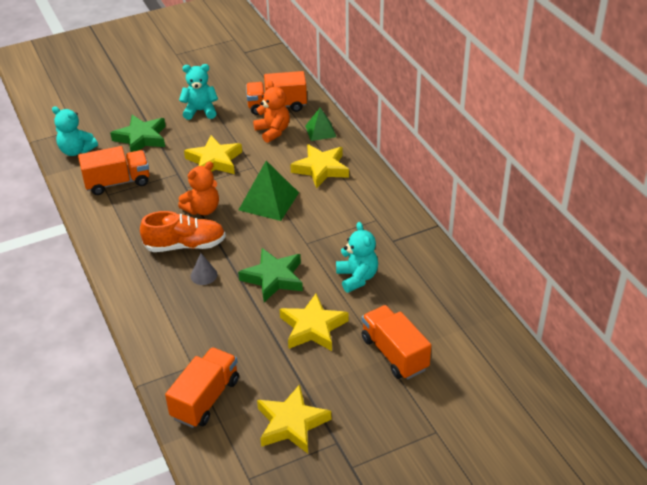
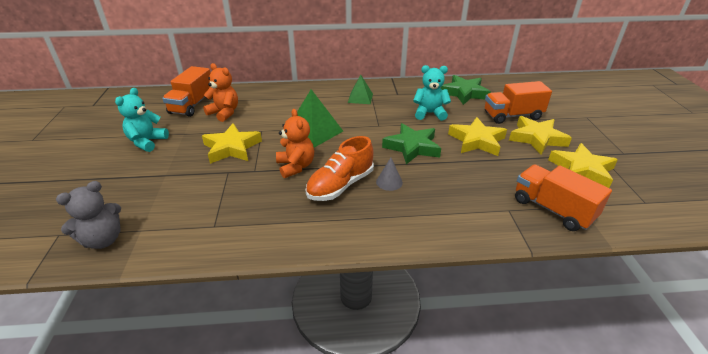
camera: 70 degrees left, 5 degrees down
(76, 151) = (103, 240): turquoise teddy bear -> grey teddy bear
(117, 182) = (201, 215): orange truck -> none
(141, 138) = (143, 185): green star -> green star (464, 93)
(185, 245) = (340, 185): orange shoe -> orange shoe turned 150 degrees counterclockwise
(273, 131) = (224, 113): orange teddy bear -> orange teddy bear turned 45 degrees clockwise
(320, 131) = (248, 94): green pyramid -> green pyramid (360, 98)
(321, 169) = (295, 103): yellow star -> yellow star (537, 138)

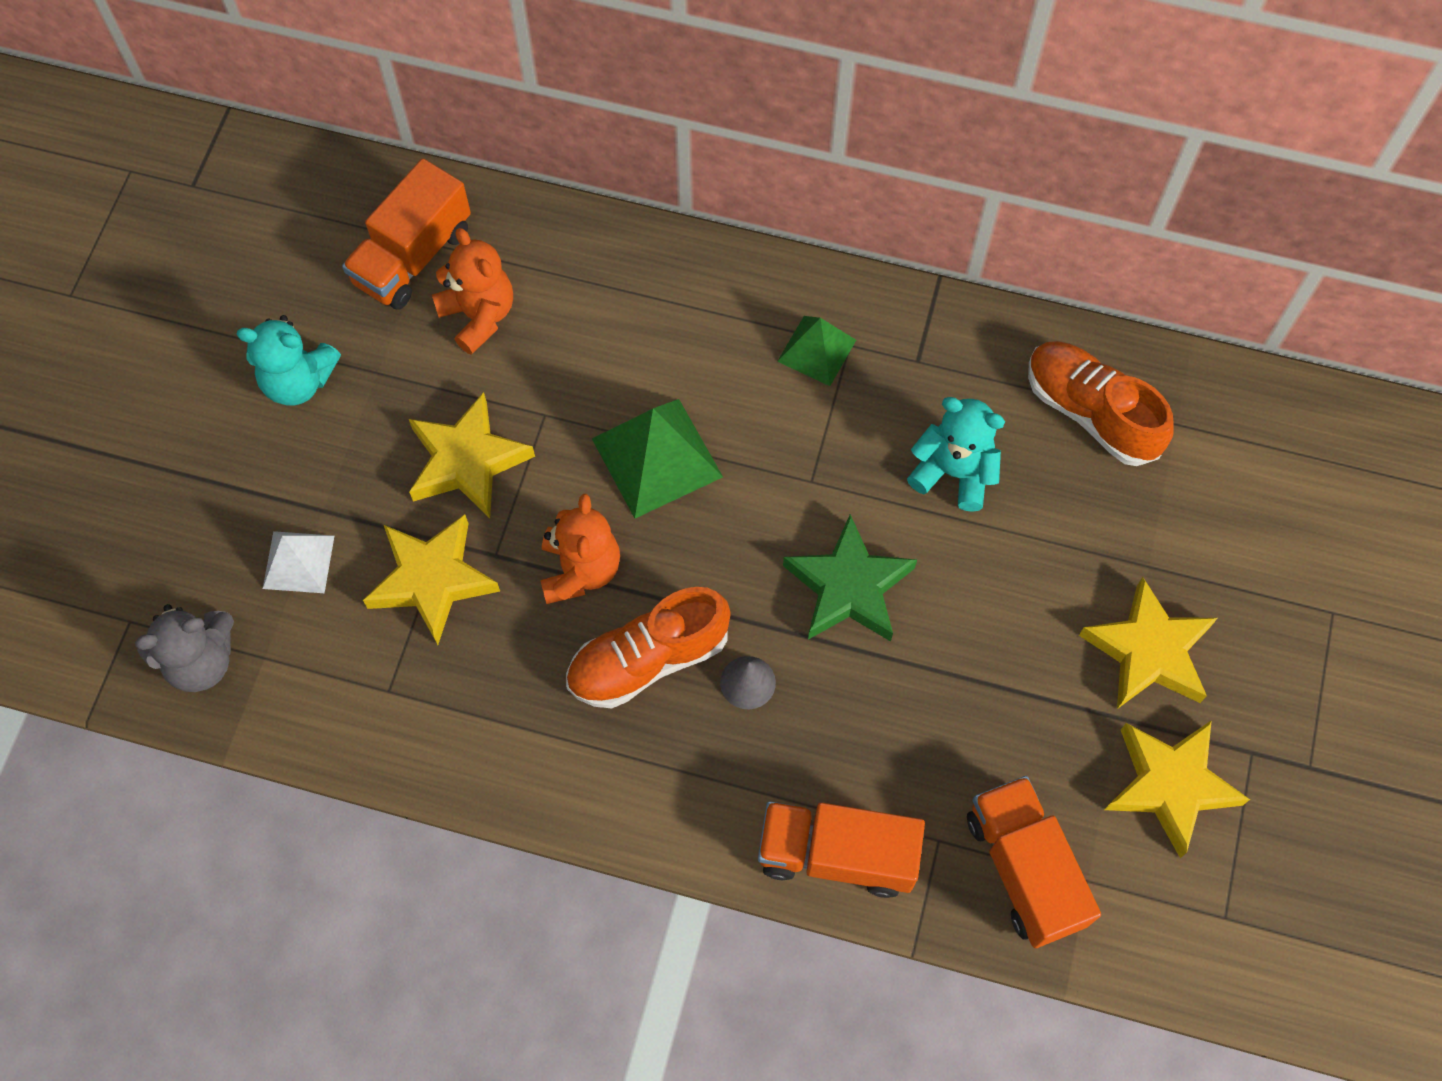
camera: 20 degrees right, 30 degrees up
(147, 142) = (298, 381): turquoise teddy bear -> turquoise teddy bear turned 120 degrees counterclockwise
(155, 193) = (298, 562): none -> white pyramid
(464, 93) = (1090, 412): green star -> orange shoe
(477, 141) = (1005, 613): yellow star -> yellow star (432, 580)
(512, 116) = (1150, 547): orange truck -> orange truck (836, 854)

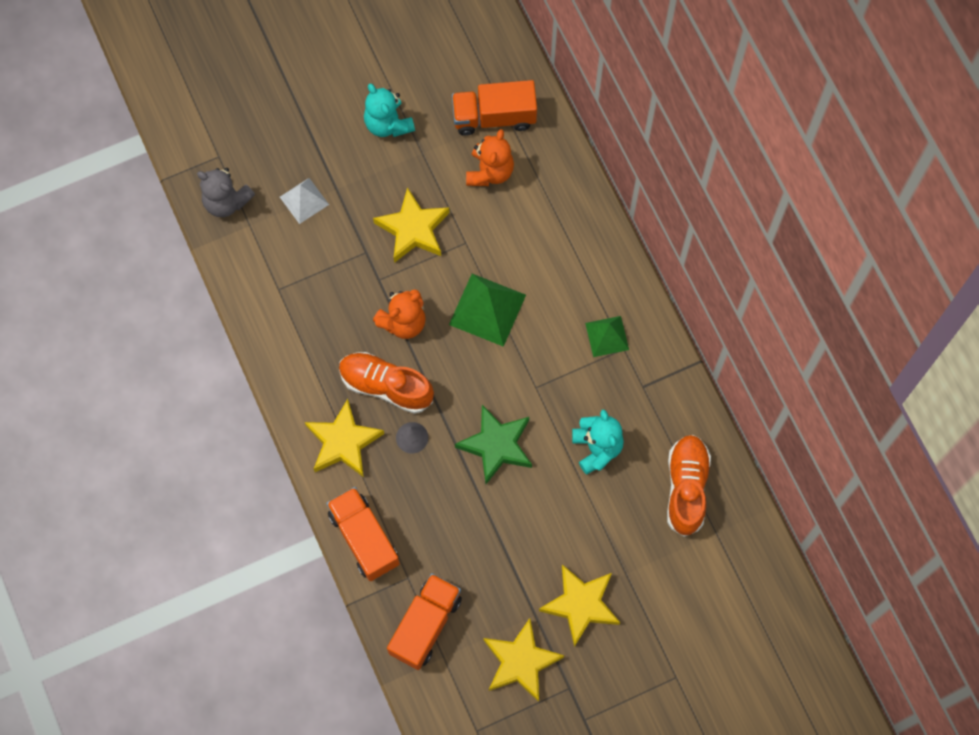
camera: 50 degrees right, 5 degrees up
(432, 580) = (344, 263): yellow star -> yellow star (343, 442)

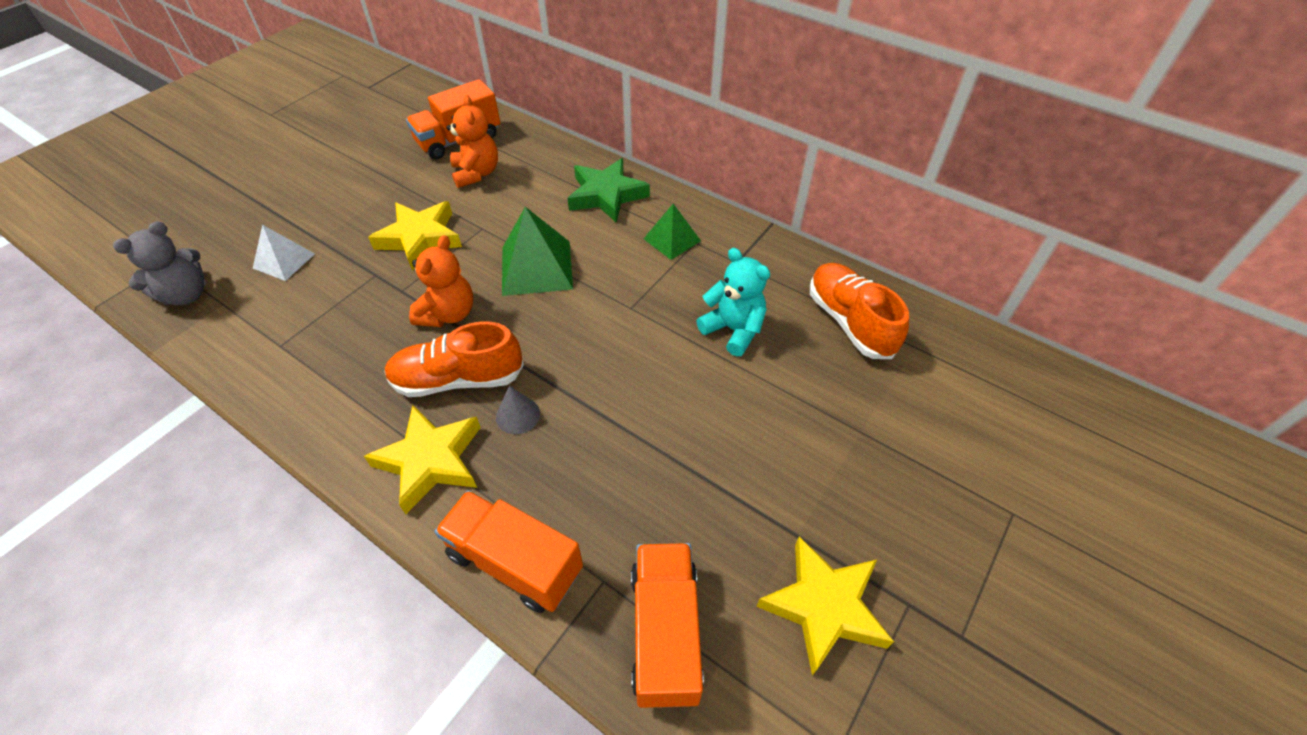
camera: 30 degrees left, 20 degrees down
(226, 201) = (186, 295): grey teddy bear -> grey teddy bear turned 45 degrees counterclockwise
(388, 124) = (354, 177): turquoise teddy bear -> none
(496, 445) = (623, 377): green star -> green star (606, 195)
(581, 605) = (840, 492): yellow star -> none

